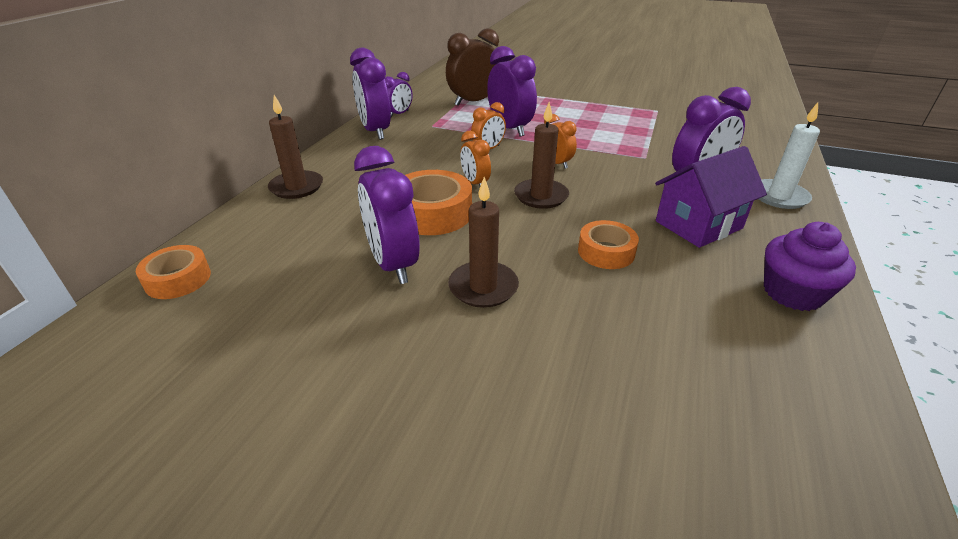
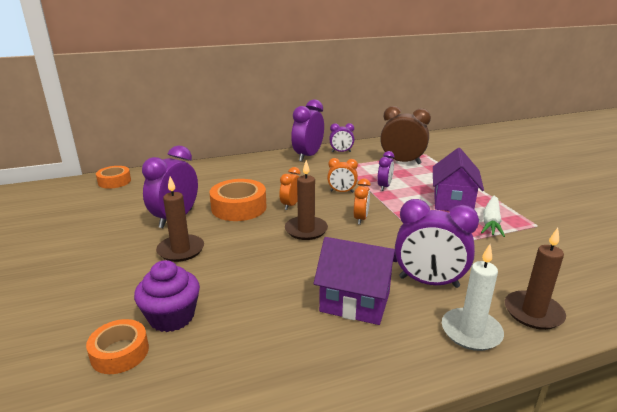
camera: 50 degrees right, 10 degrees down
(296, 187) = (218, 167): brown candle -> brown candle (533, 312)
(510, 128) = (384, 186): purple clock -> purple clock, size x0.56
(580, 118) = (453, 202): none -> purple house
(606, 252) = (265, 275): orange tape -> orange tape (120, 352)
(632, 121) = (491, 222): none -> white carrot
(792, 293) = (305, 375): purple cupcake -> purple cupcake (172, 317)

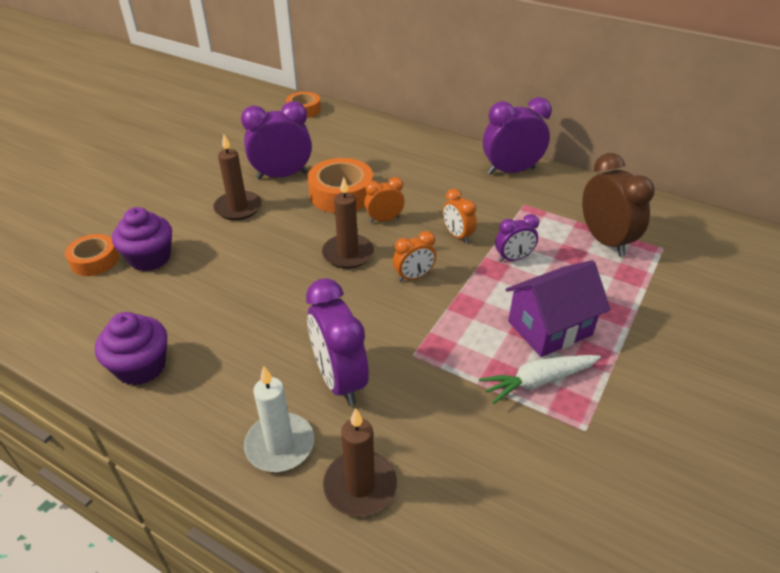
camera: 50 degrees right, 15 degrees up
(313, 374) = (141, 367): none -> purple cupcake
(341, 152) = (559, 185): purple clock -> none
(355, 302) = (257, 344): purple house -> none

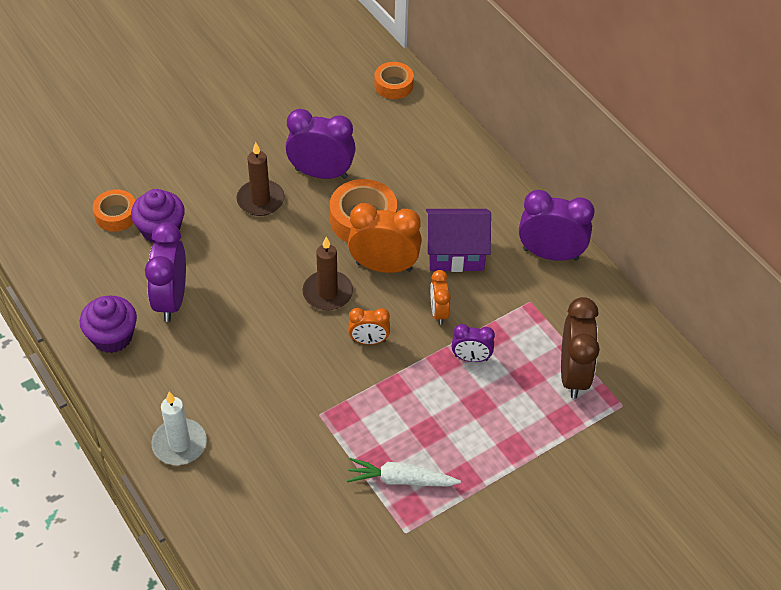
camera: 25 degrees right, 10 degrees up
(339, 380) = (250, 411): purple clock -> purple clock (171, 300)
(360, 486) = (217, 498): brown candle -> none
(384, 219) = (384, 266): orange clock -> orange clock, size x1.79
(549, 328) = (447, 439): purple house -> purple house (456, 253)

